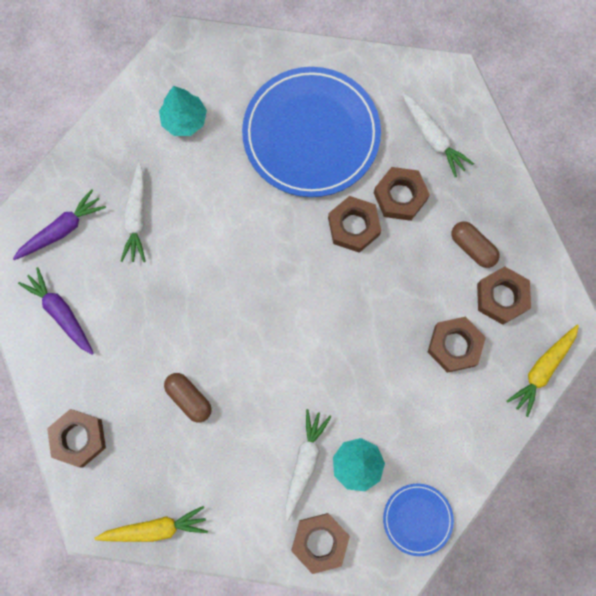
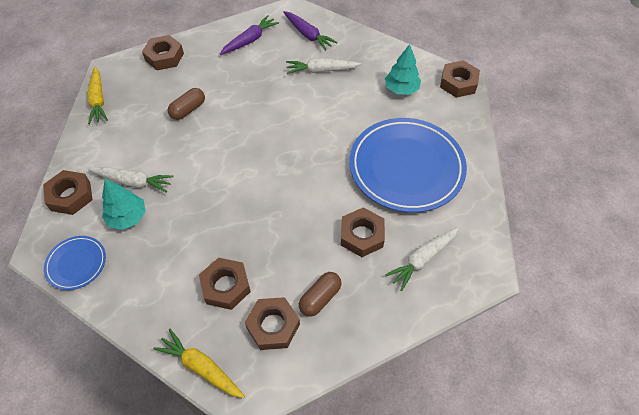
camera: 85 degrees right, 20 degrees down
(353, 226) = (329, 202): brown nut -> brown nut (458, 83)

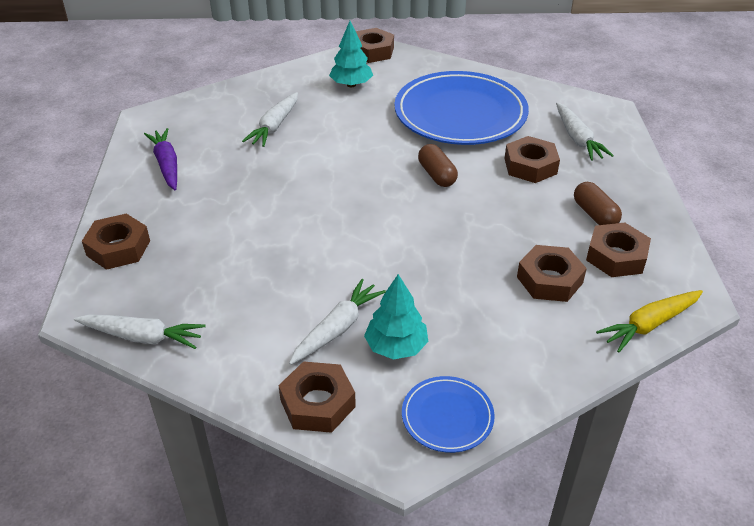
camera: 65 degrees left, 15 degrees down
(98, 100) = (143, 337): yellow carrot -> white carrot
(188, 110) = (245, 248): brown capsule -> brown capsule (437, 175)
(308, 35) = (205, 119): purple carrot -> none

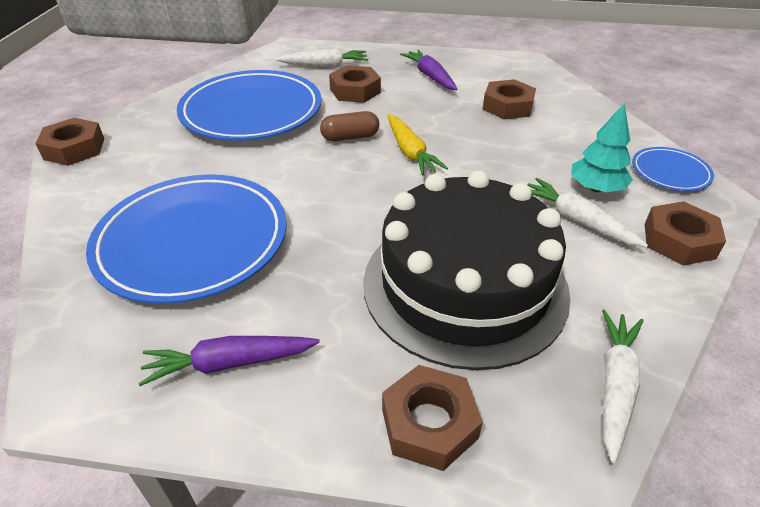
camera: 80 degrees left, 0 degrees up
(241, 258) = (464, 285): none -> black cake
(274, 126) = (192, 241): white carrot -> blue plate
(351, 85) = (139, 171): turquoise tree -> none
(594, 214) = (430, 76): brown capsule -> purple carrot
(616, 256) = (481, 77): brown nut -> none
(649, 325) = (555, 79): yellow carrot -> yellow carrot (410, 152)

